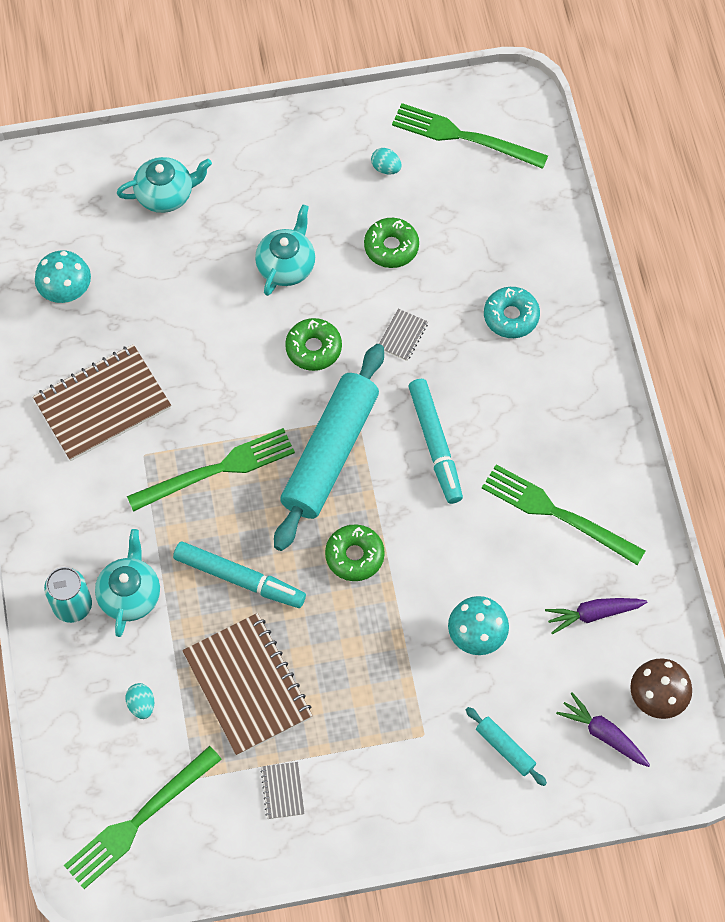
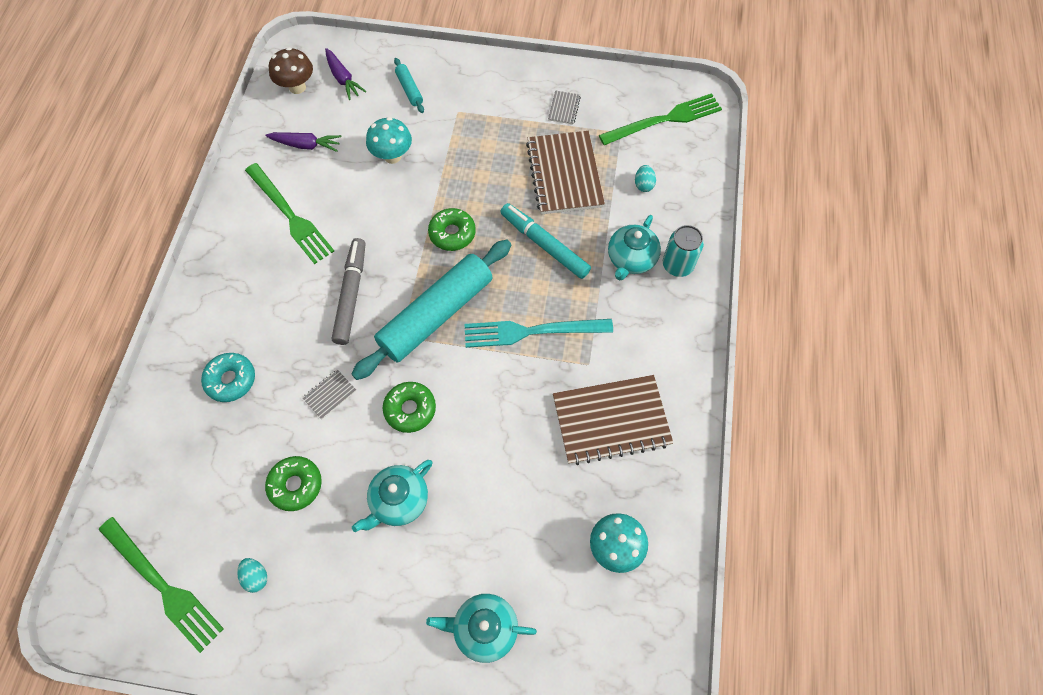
camera: 160 degrees left, 0 degrees up
(217, 470) = (532, 331): green fork -> turquoise fork
(435, 444) = (351, 295): turquoise marker -> grey marker

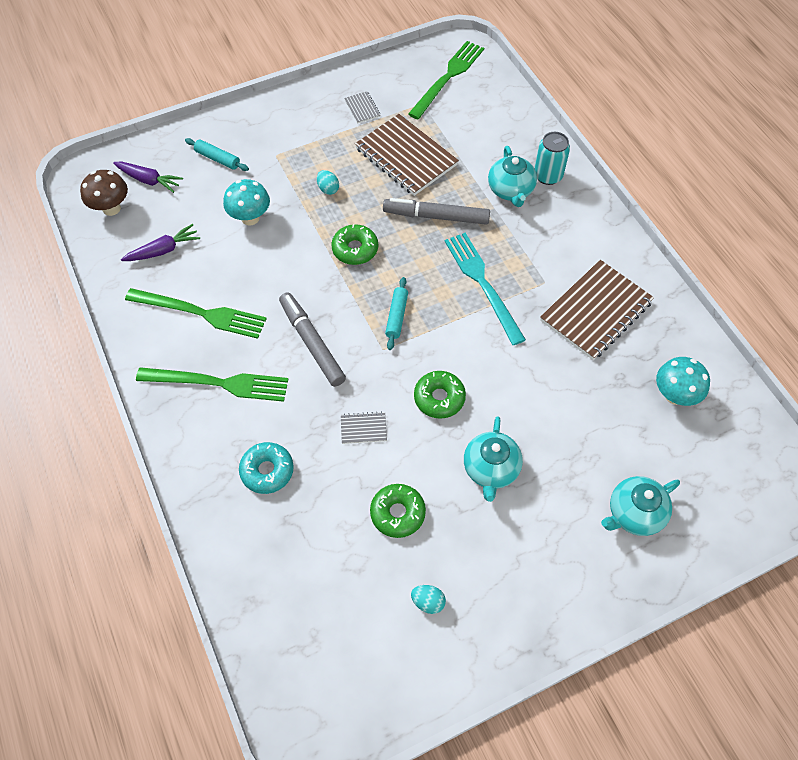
camera: 35 degrees left, 5 degrees down
(162, 585) = (354, 665): green fork -> green fork (218, 383)
(330, 395) = (363, 428): grey notebook -> grey notebook turned 75 degrees clockwise
(436, 314) = (396, 316): turquoise rolling pin -> turquoise rolling pin, size x0.42
(532, 331) = (483, 284): turquoise fork -> turquoise fork turned 105 degrees clockwise
(544, 245) = (436, 217): turquoise marker -> grey marker
(643, 185) = (473, 132): turquoise egg -> turquoise egg (328, 189)

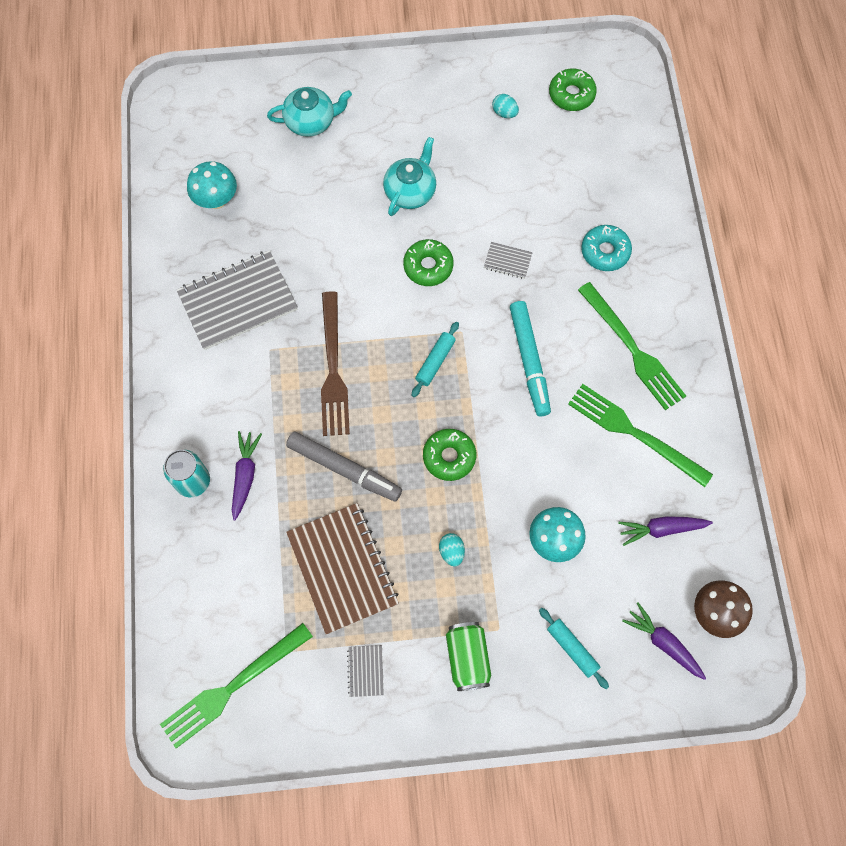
camera: 160 degrees left, 10 degrees up
(218, 383) = (632, 349): green fork -> green fork turned 150 degrees counterclockwise
(293, 133) = (467, 658): none -> green can
(312, 343) = (529, 361): grey marker -> turquoise marker
(397, 513) = (504, 182): green donut -> green donut (571, 94)
(483, 284) = (333, 368): turquoise fork -> brown fork
(510, 190) = (245, 475): turquoise teapot -> purple carrot
(596, 311) = (238, 301): brown notebook -> grey notebook

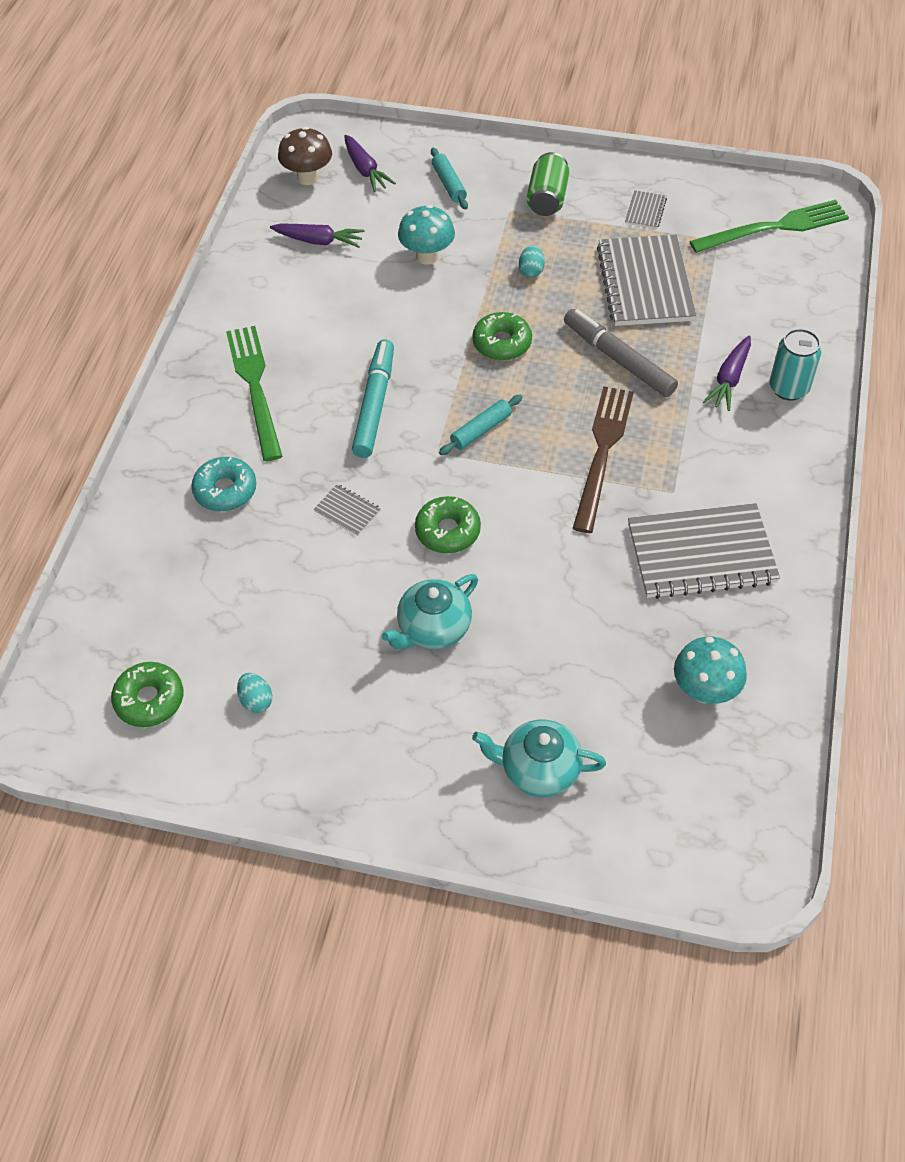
camera: 160 degrees left, 15 degrees down
(342, 568) = (645, 283): brown notebook -> grey notebook
(635, 433) = (298, 316): green fork -> none

